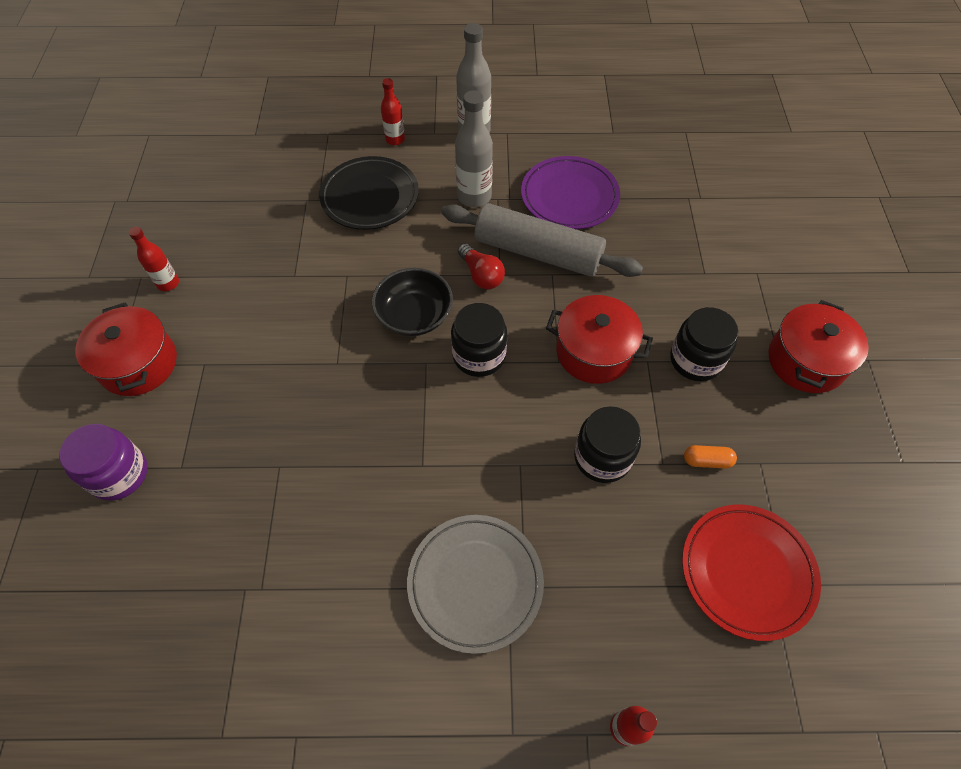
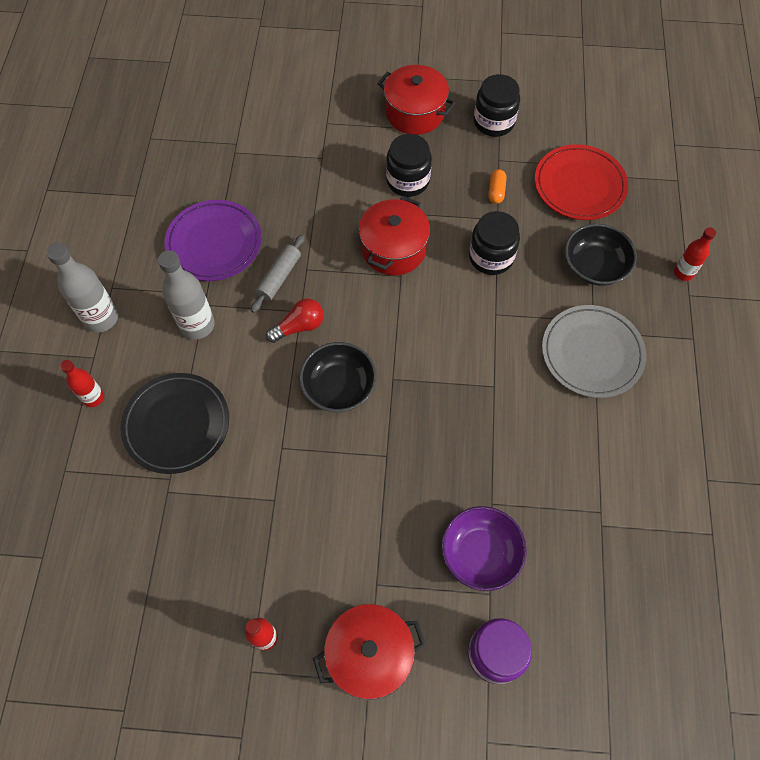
camera: 85 degrees left, 5 degrees up
(224, 457) = (480, 553): none -> purple bowl
(479, 355) = (389, 335): black jar -> black jar (494, 122)
(538, 252) = (279, 277): grey rolling pin -> grey rolling pin, size x0.51
(612, 590) = (594, 266): none -> black bowl

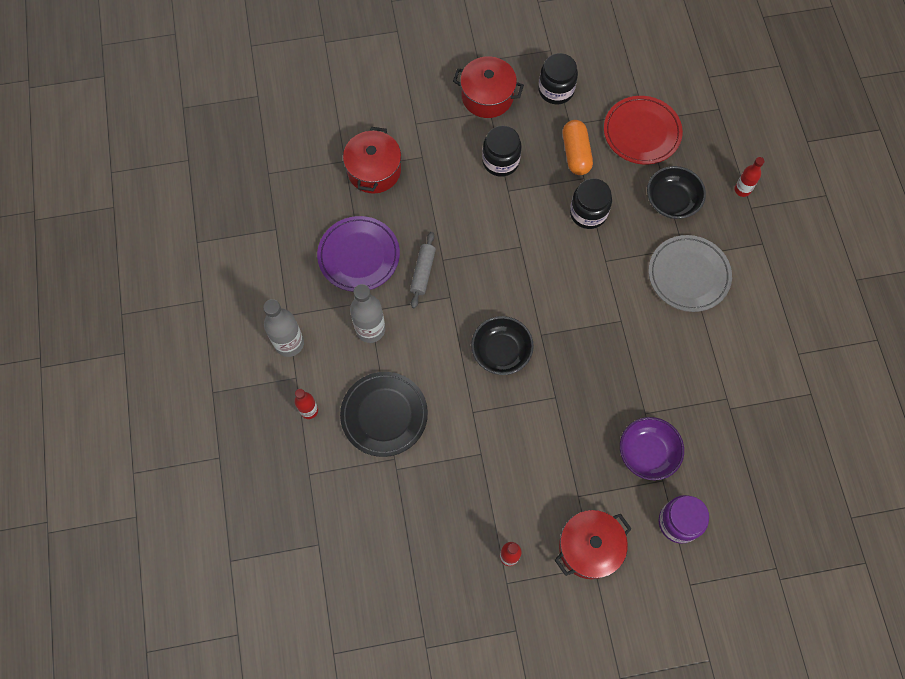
camera: 15 degrees left, 5 degrees up
(299, 327) = (453, 310): red light bulb -> none
(393, 249) = (508, 225): red pot -> red pot (374, 170)
(496, 191) = (576, 153): orange capsule -> orange capsule, size x1.81

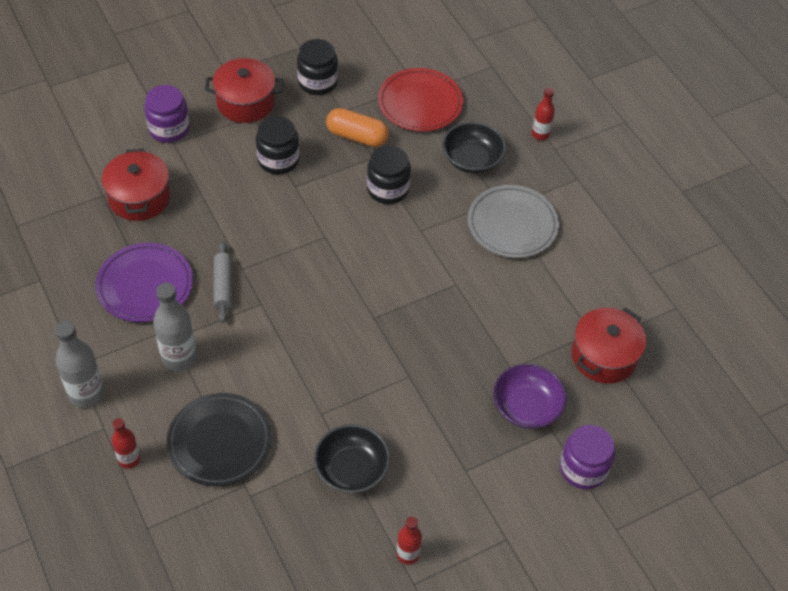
camera: 20 degrees left, 15 degrees down
(415, 108) = (169, 129): none -> purple jar
(501, 351) = (334, 345): black bowl -> black bowl (351, 469)
(576, 153) = (357, 136): orange capsule -> orange capsule turned 45 degrees counterclockwise
(589, 547) = (494, 520): red pot -> red pot (604, 356)

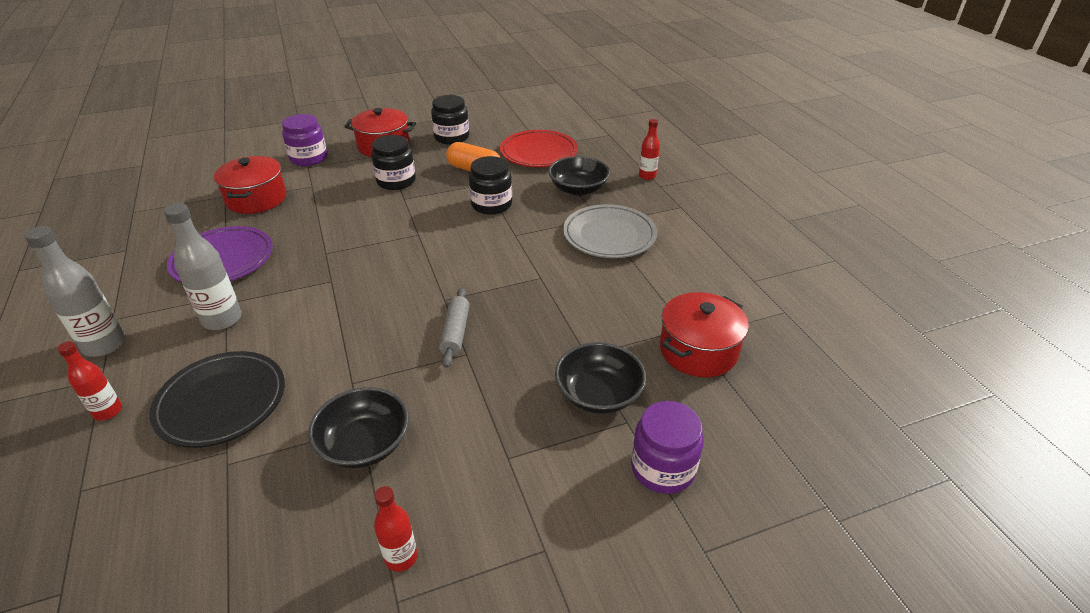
camera: 10 degrees right, 15 degrees down
(223, 286) = (300, 265): grey rolling pin -> grey rolling pin (455, 333)
(526, 407) = (598, 394): purple bowl -> black bowl

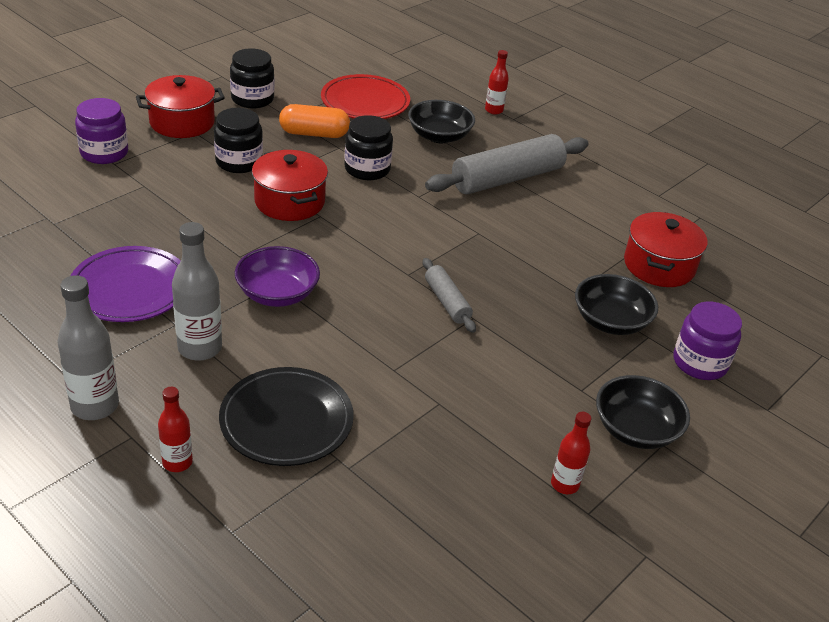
camera: 30 degrees left, 0 degrees up
(256, 199) = (92, 213): red pot -> red pot (289, 202)
(323, 290) = (277, 294): none -> purple bowl
(364, 444) = (456, 415): black bowl -> black bowl (635, 429)
(609, 235) = (507, 179): grey plate -> grey rolling pin

